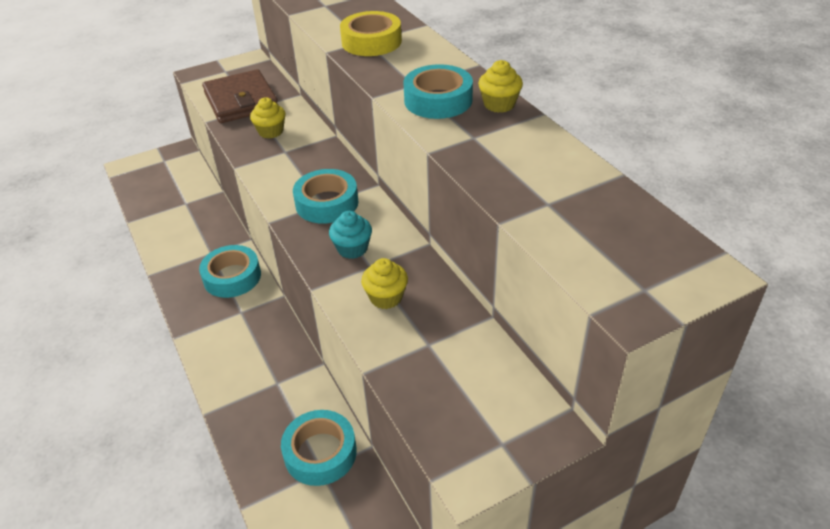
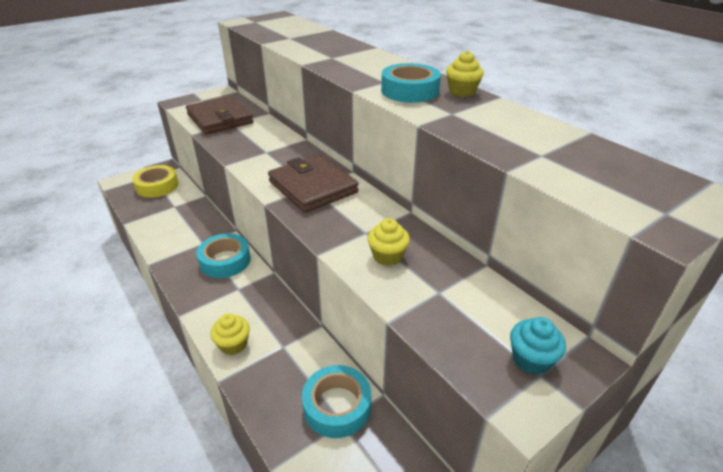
camera: 10 degrees left, 5 degrees down
(271, 131) = (250, 138): yellow cupcake -> yellow cupcake (233, 344)
(327, 203) = (313, 187): turquoise tape -> brown wallet
(352, 249) = (345, 220): turquoise cupcake -> turquoise cupcake (531, 359)
(371, 42) = (337, 57): yellow tape -> yellow tape (157, 186)

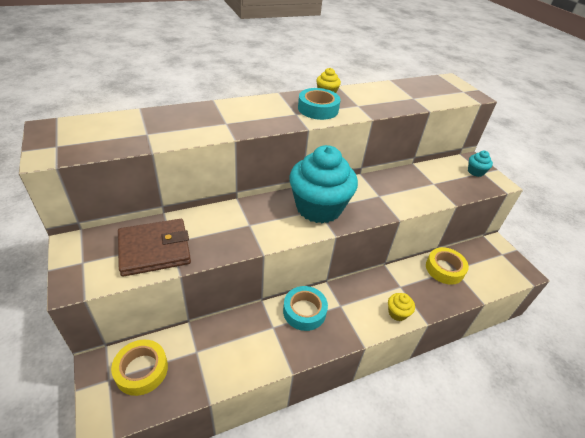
camera: 80 degrees left, 5 degrees up
(313, 187) = (319, 208): brown wallet -> turquoise cupcake
(337, 406) = (444, 269): turquoise tape -> yellow tape
(387, 256) = (404, 192): yellow cupcake -> none

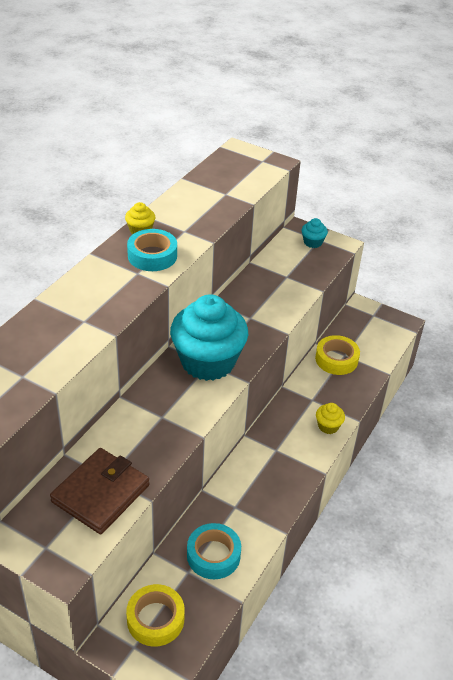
camera: 35 degrees left, 0 degrees up
(304, 311) = (249, 475): turquoise tape -> turquoise tape (213, 555)

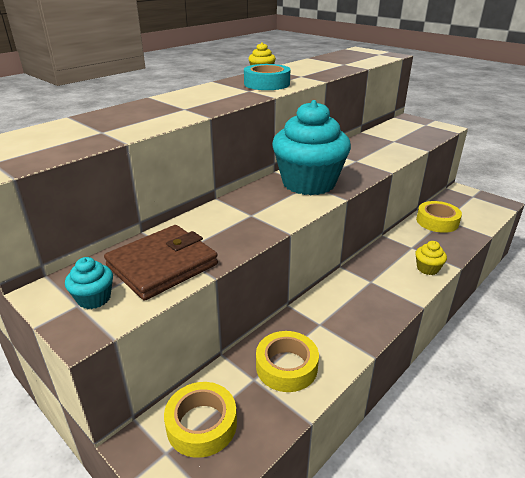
camera: 15 degrees right, 10 degrees down
(213, 555) = (286, 366): turquoise tape -> yellow tape
(312, 242) = (419, 125): turquoise cupcake -> turquoise cupcake (94, 298)

